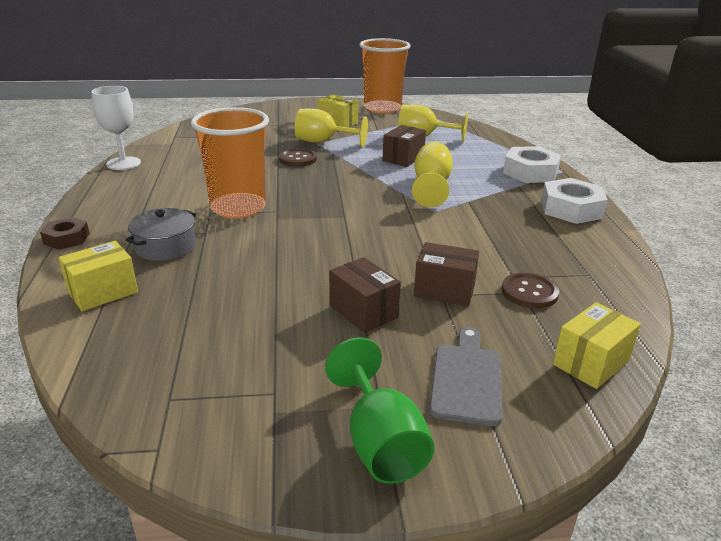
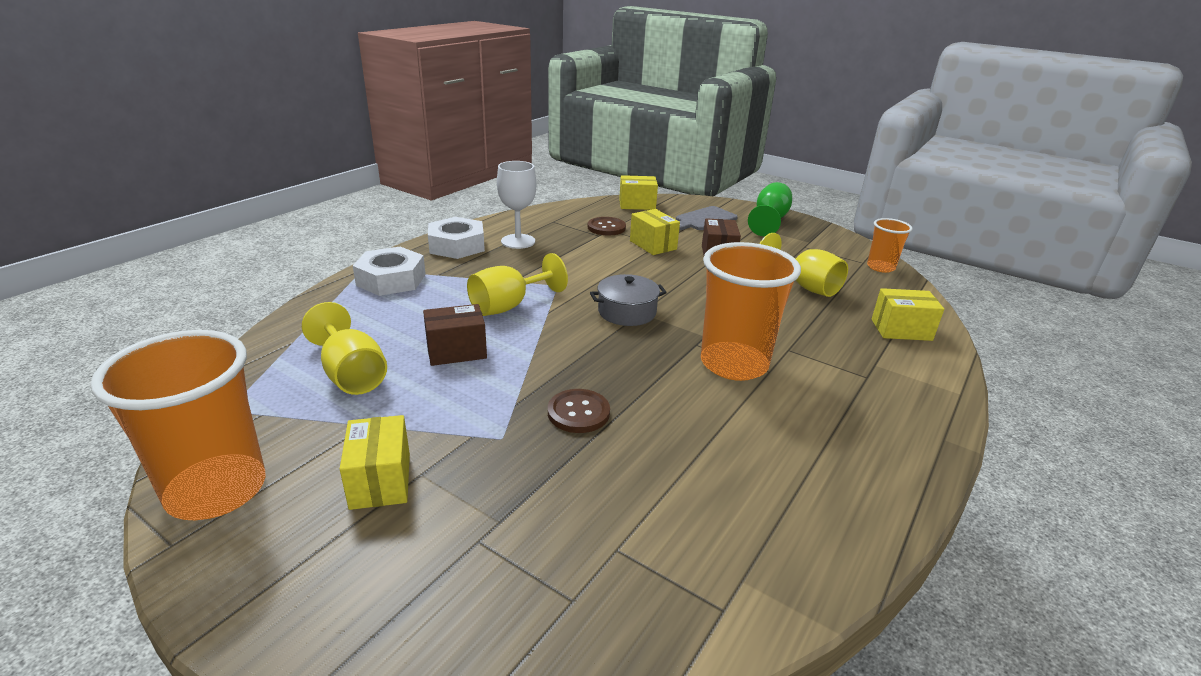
camera: 140 degrees left, 0 degrees up
(66, 238) = (944, 401): brown nut -> none
(123, 163) = (859, 542): white goblet -> white goblet (518, 241)
(138, 399) = (880, 267): none -> orange cup
(165, 246) = (835, 349): grey pot -> grey pot (627, 312)
(323, 142) = (490, 435): yellow goblet -> yellow goblet (805, 285)
(444, 290) = (653, 245): brown box -> yellow box

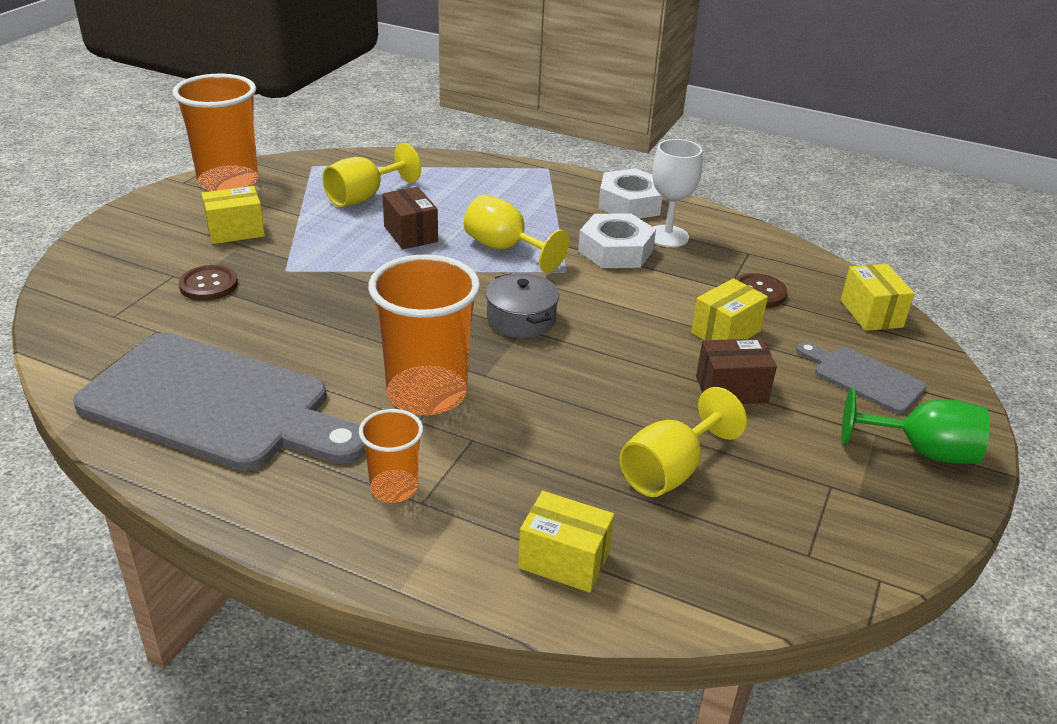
camera: 80 degrees right, 5 degrees up
(391, 280) = (532, 184): white nut -> white nut (615, 250)
(578, 413) = (323, 302): brown button -> brown button (209, 285)
(764, 490) = (215, 405): none -> grey cutting board
(880, 267) = (799, 576): orange cup -> orange cup (394, 488)
(901, 330) = (564, 560): yellow box -> yellow box turned 60 degrees counterclockwise

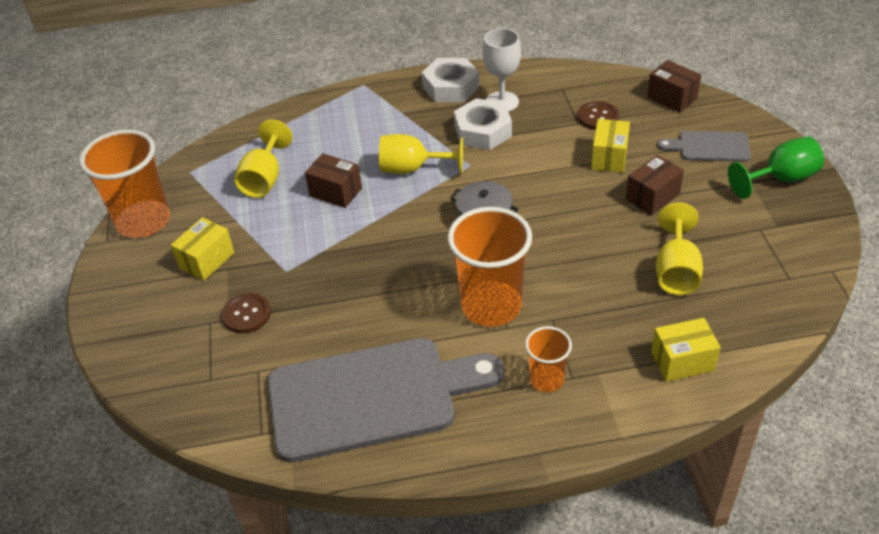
camera: 30 degrees left, 10 degrees up
(871, 314) = (672, 98): yellow box -> brown box

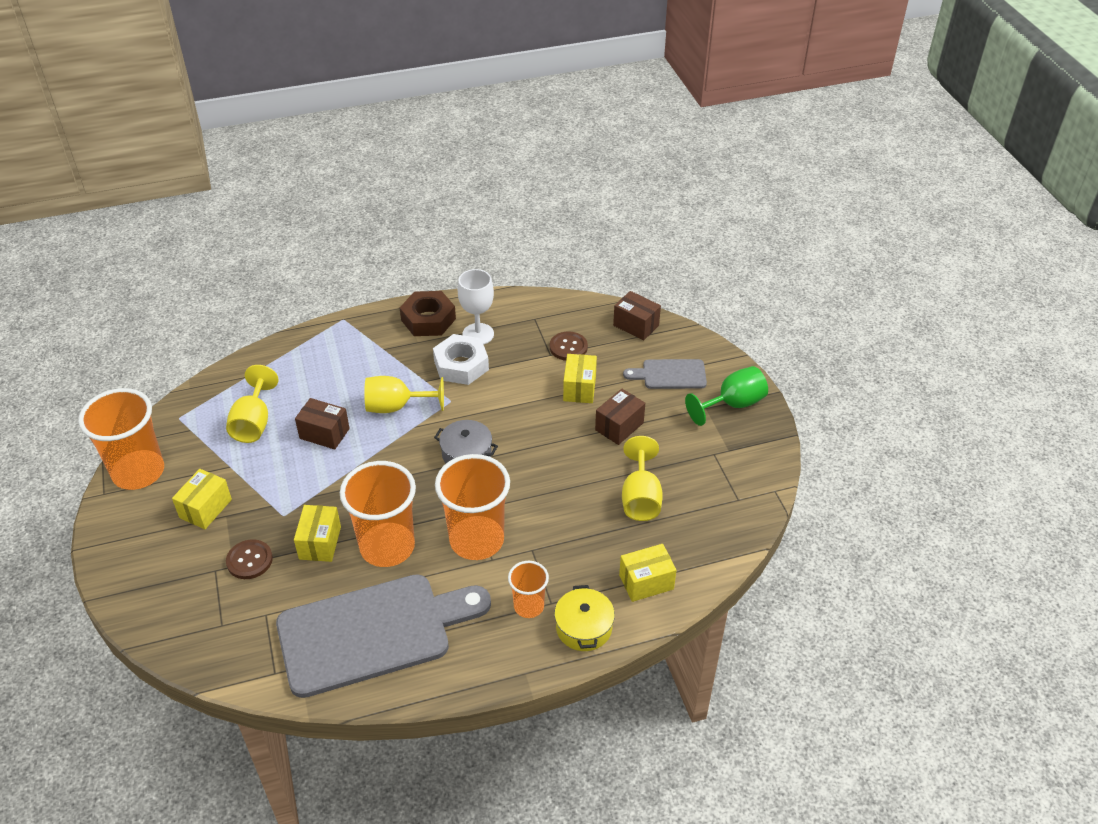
camera: 10 degrees left, 0 degrees up
(322, 300) = (320, 543): none -> yellow box
(393, 308) = (387, 547): none -> orange cup
(451, 87) = (428, 319): white nut -> brown nut
(609, 407) = (583, 627): none -> yellow pot

